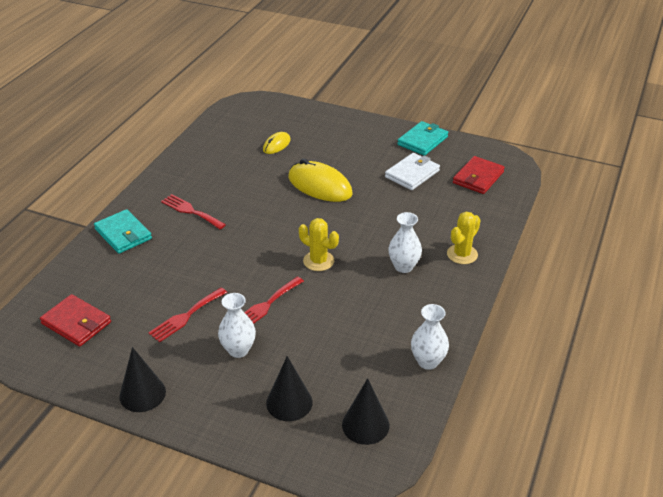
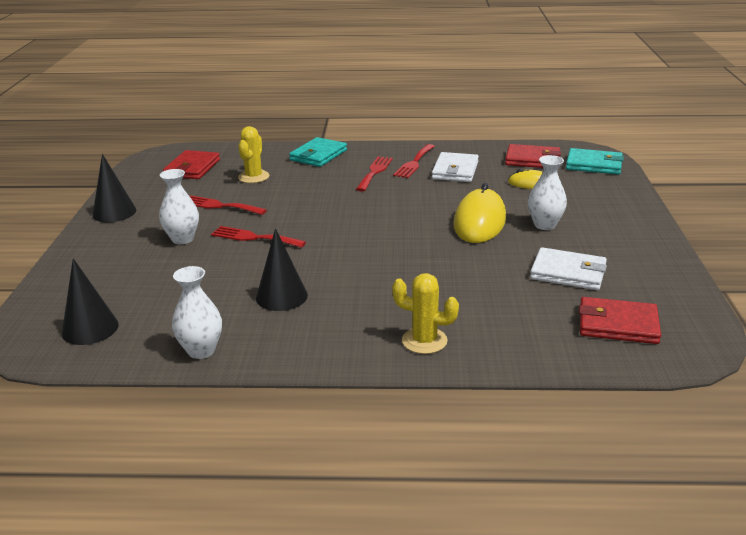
camera: 70 degrees right, 10 degrees down
(190, 186) = (414, 163): none -> red fork
(224, 170) = (455, 170): none -> white wallet
(236, 130) = (532, 160): none -> red wallet
(289, 402) = (116, 279): black cone -> black cone (281, 296)
(318, 261) = (342, 249): yellow cactus -> yellow cactus (253, 177)
(403, 266) = (368, 302): white vase -> white vase (544, 225)
(422, 141) = (655, 266): turquoise wallet -> turquoise wallet (594, 165)

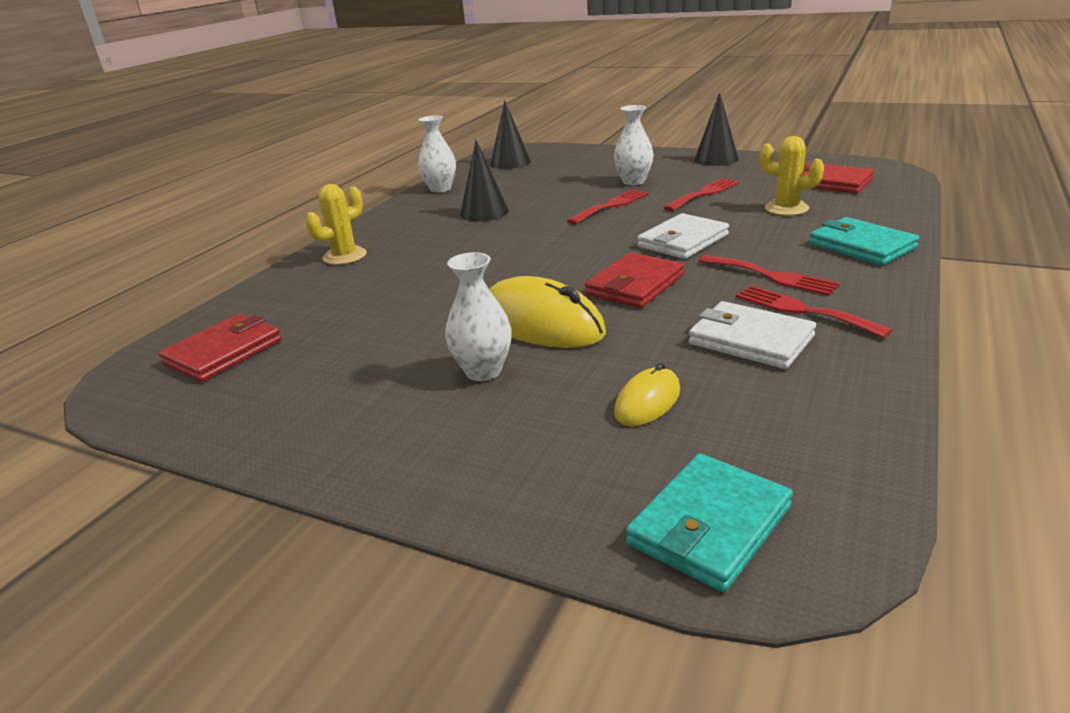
camera: 115 degrees right, 0 degrees up
(532, 160) = (776, 439): red wallet -> red wallet (635, 285)
(568, 273) = (349, 353): white wallet -> white wallet (683, 241)

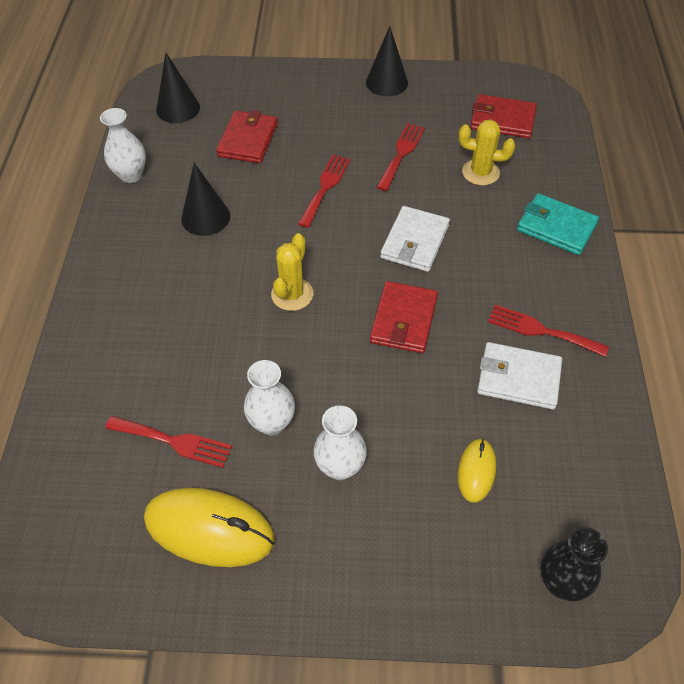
camera: 25 degrees left, 25 degrees up
(224, 352) = (95, 499): red wallet -> red wallet (248, 140)
(344, 256) = (108, 323): yellow cactus -> yellow cactus (292, 294)
(540, 323) = (353, 392): yellow mouse -> yellow mouse (209, 529)
(633, 181) = (326, 137): white vase -> white vase (272, 423)
(709, 525) = (561, 582): turquoise wallet -> black vase
(772, 276) = (504, 286): red fork -> red fork (174, 441)

